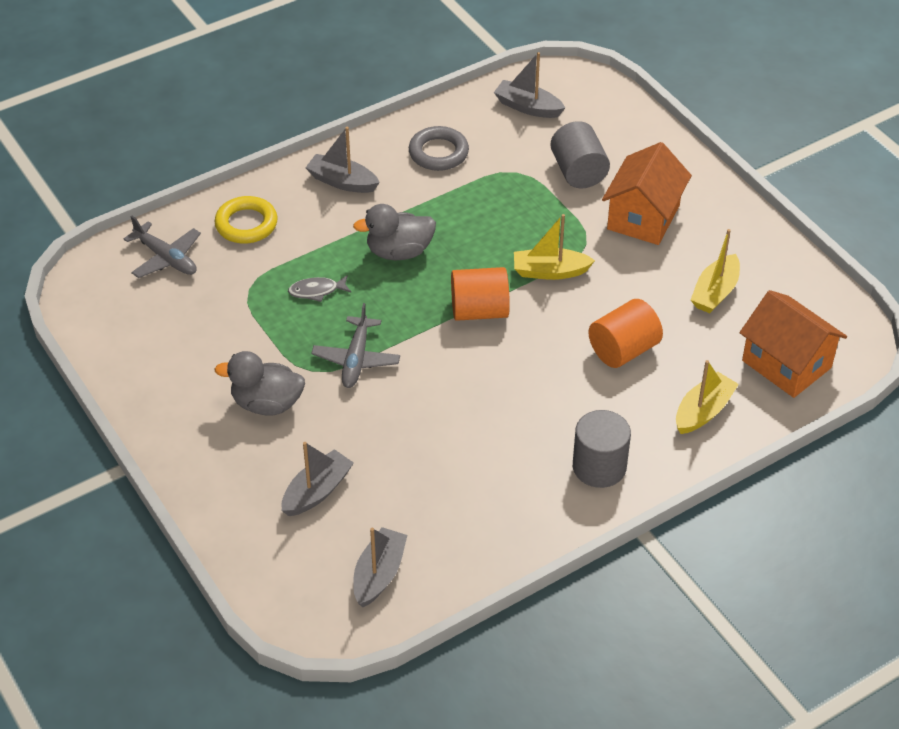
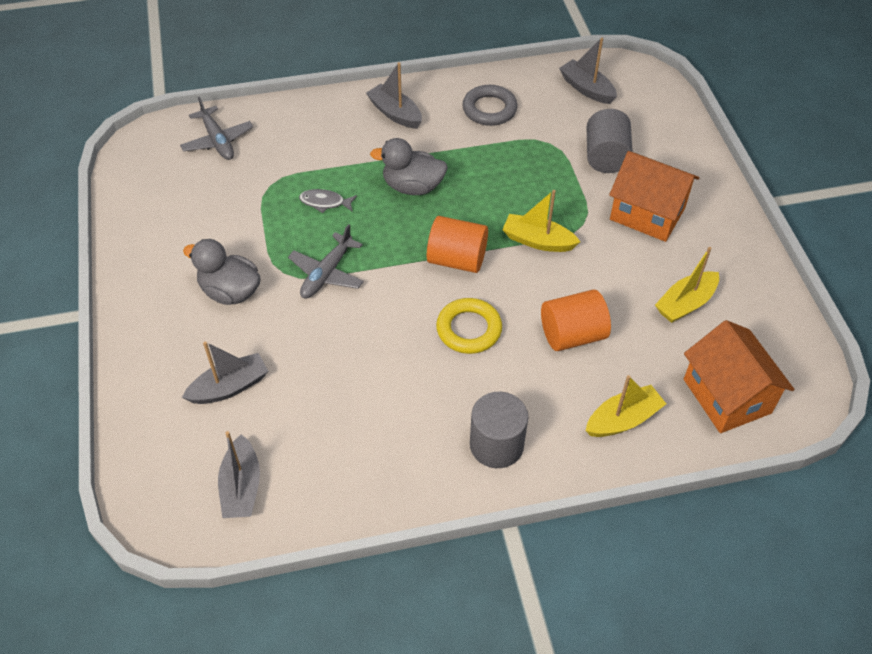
camera: 20 degrees right, 5 degrees up
(246, 224) = (297, 129): yellow ring -> yellow ring (469, 329)
(379, 574) = (241, 487): grey boat -> grey boat turned 135 degrees clockwise
(643, 217) = (647, 214): orange house -> orange house turned 75 degrees clockwise

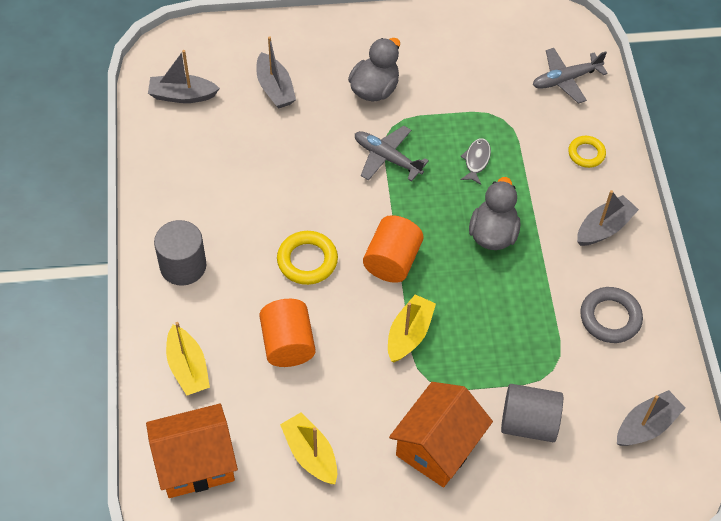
camera: 95 degrees right, 5 degrees up
(310, 125) = (586, 154): none -> yellow ring

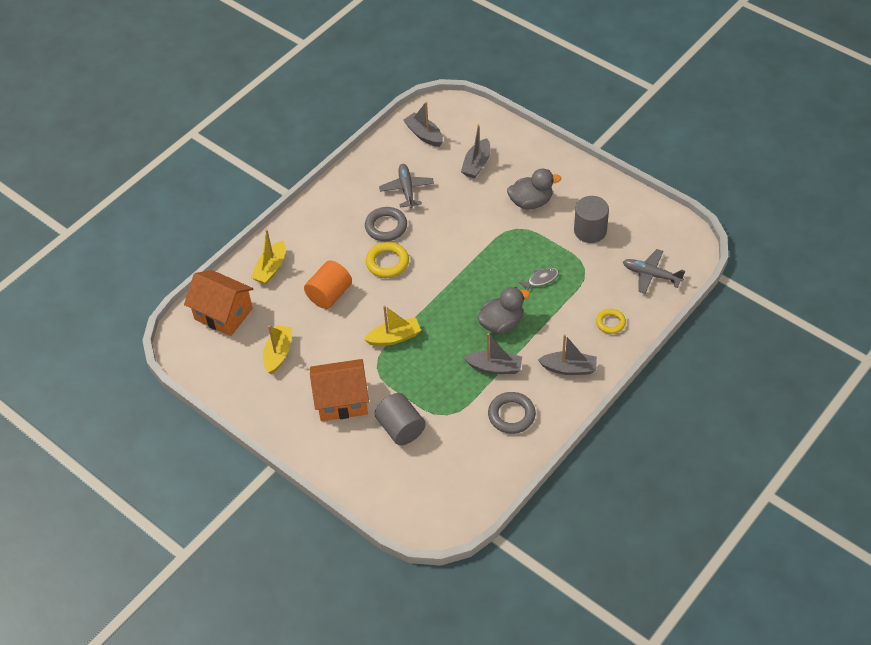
camera: 50 degrees right, 5 degrees down
(183, 266) = (325, 219): grey cylinder -> grey cylinder (590, 231)
(259, 223) = (386, 227): none -> grey ring
(387, 158) = (492, 242): grey plane -> grey plane (406, 189)
(392, 261) = (430, 296): orange cylinder -> none
(646, 425) = (461, 482): grey boat -> grey boat (494, 367)

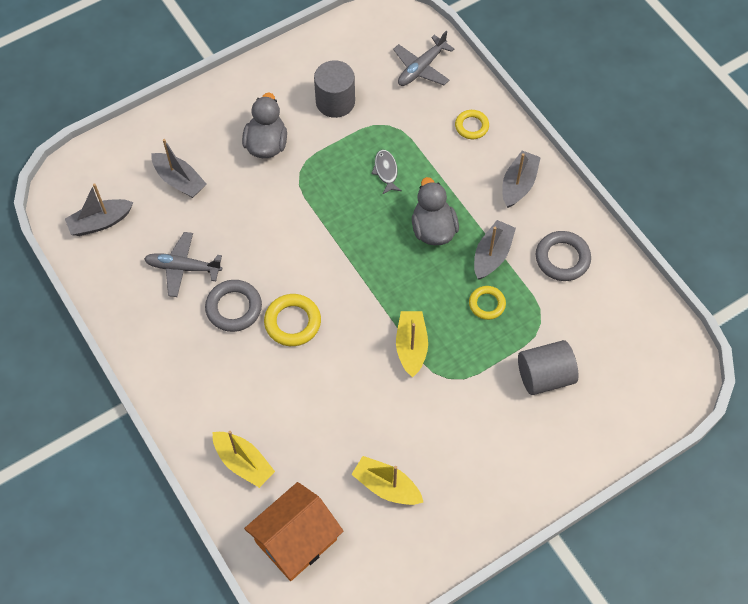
camera: 75 degrees left, 10 degrees up
(329, 295) = (316, 402): orange cylinder -> none
(342, 401) = (485, 430): orange house -> none
(449, 375) = (487, 304): none -> yellow ring

